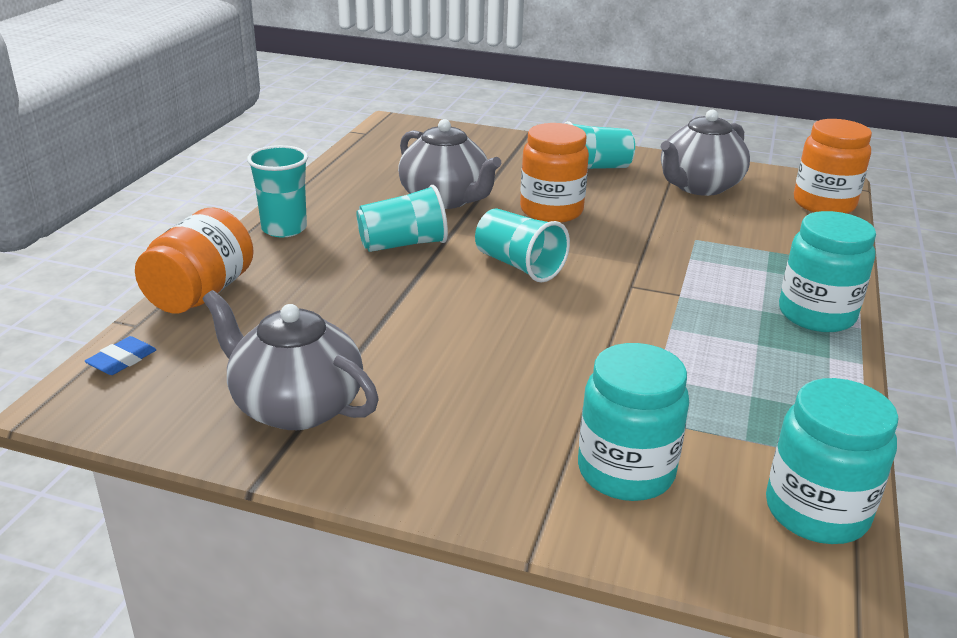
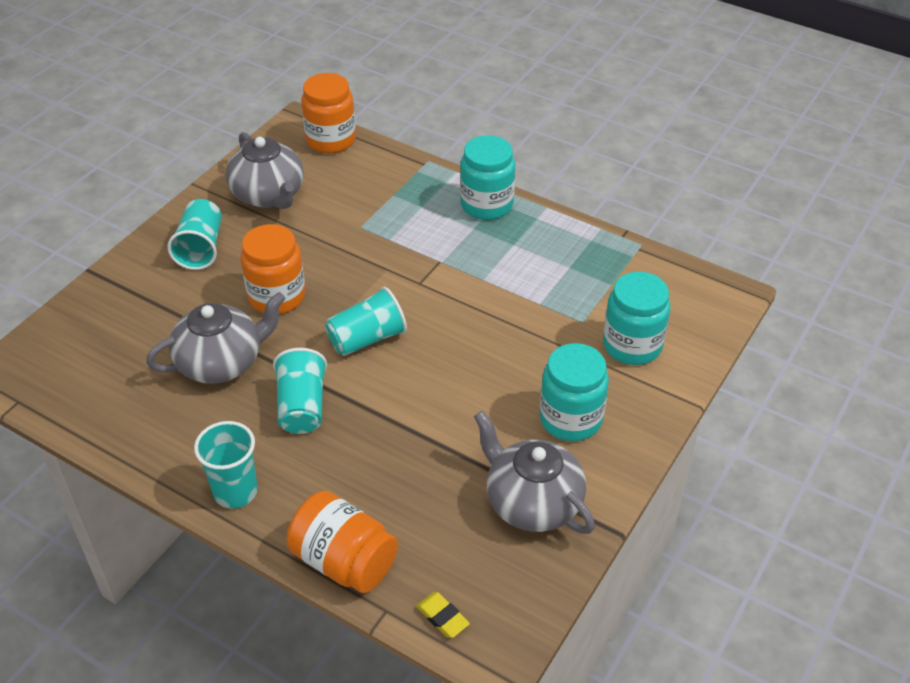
camera: 75 degrees left, 15 degrees up
(122, 360) = (442, 617): blue eraser -> yellow eraser
(295, 406) = (532, 502): grey teapot -> grey teapot turned 90 degrees clockwise
(816, 511) = (676, 278): turquoise jar -> turquoise jar (570, 419)

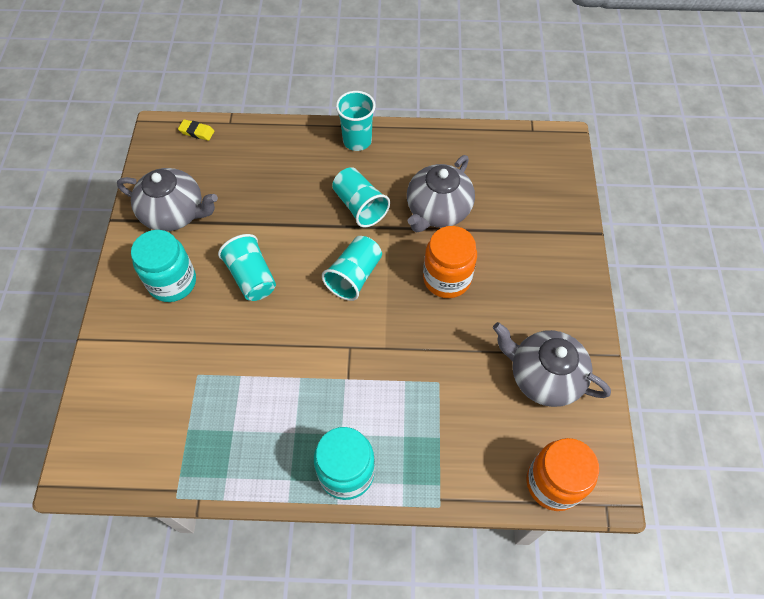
camera: 150 degrees right, 15 degrees up
(200, 248) = (542, 292): turquoise cup -> turquoise cup (252, 277)
(344, 561) = (268, 134): orange jar -> none
(632, 345) = (148, 370): turquoise jar -> none

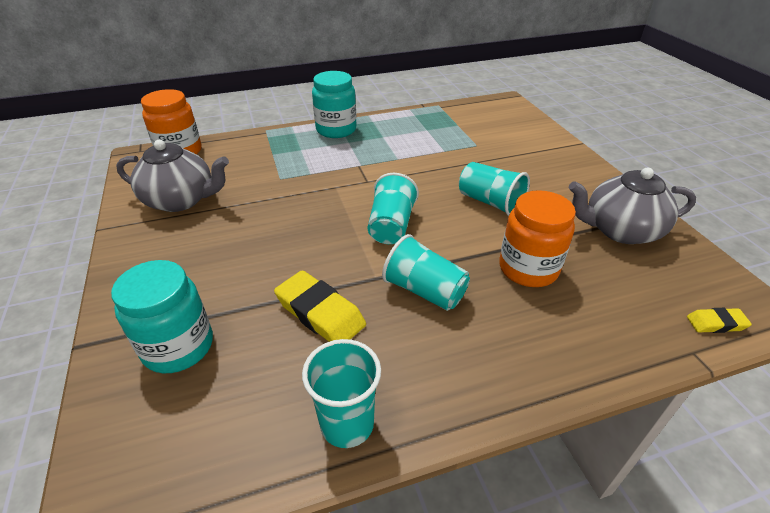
camera: 160 degrees right, 20 degrees down
(172, 282) = (555, 184): turquoise jar -> turquoise jar (178, 347)
(357, 141) = (486, 383): turquoise cup -> turquoise cup (347, 424)
(437, 210) = (320, 313): grey teapot -> yellow eraser
(447, 278) = (289, 246): orange jar -> orange jar (528, 269)

